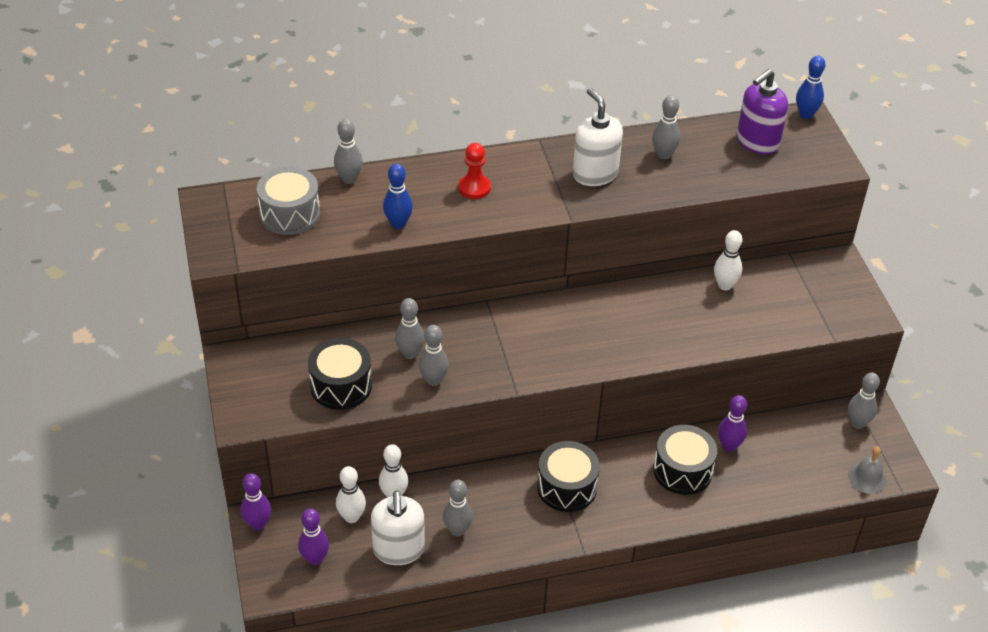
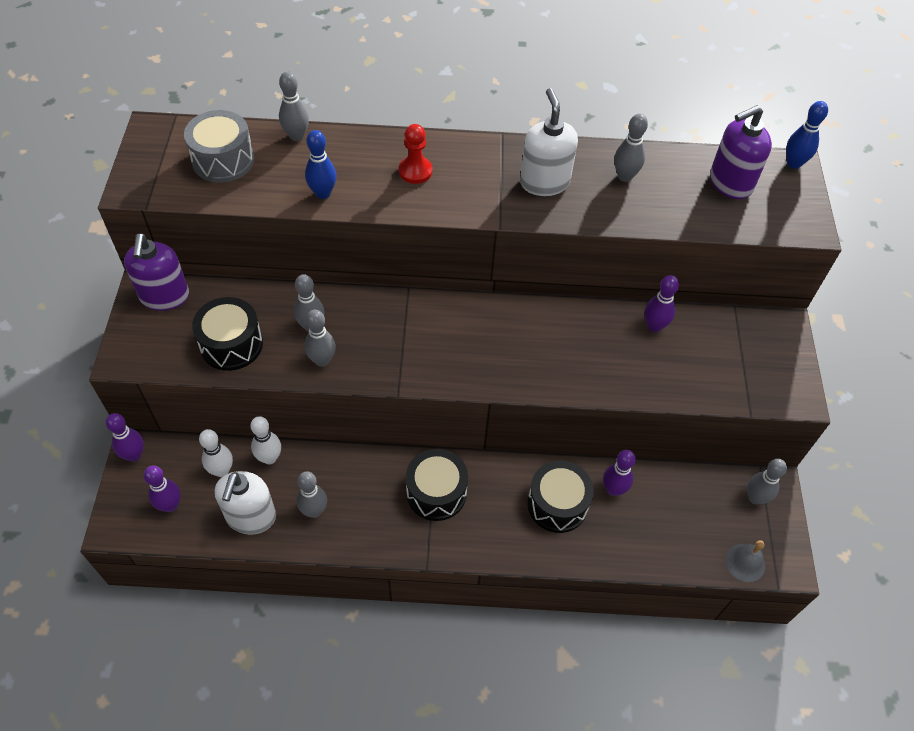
camera: 15 degrees right, 10 degrees up
(255, 359) = (164, 296): none -> purple soap dispenser
(725, 285) = (654, 326): white bowling pin -> purple bowling pin

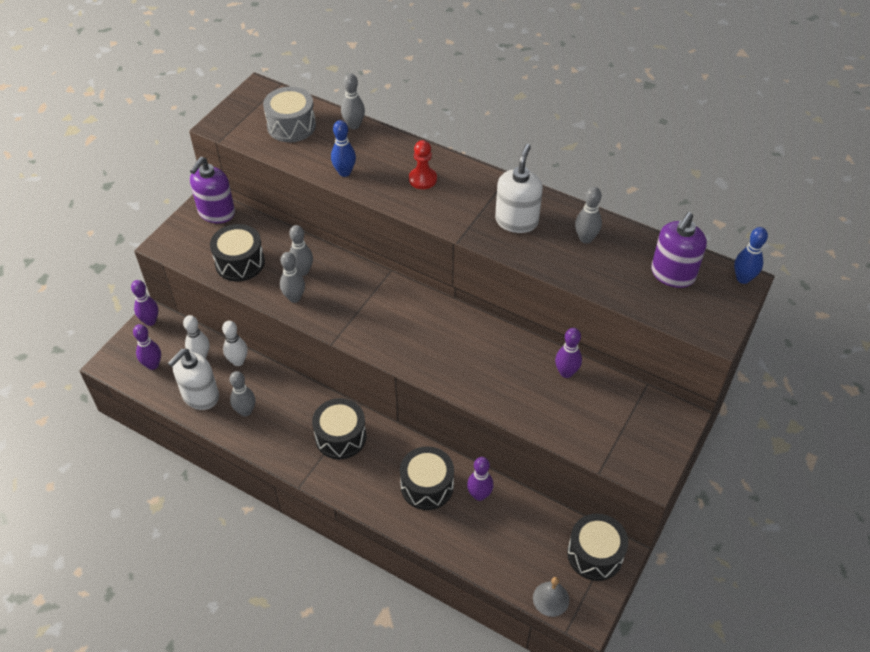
camera: 30 degrees right, 5 degrees down
(730, 183) = (672, 274): purple soap dispenser -> purple soap dispenser turned 60 degrees counterclockwise
(755, 498) = (595, 554): grey bowling pin -> black drum

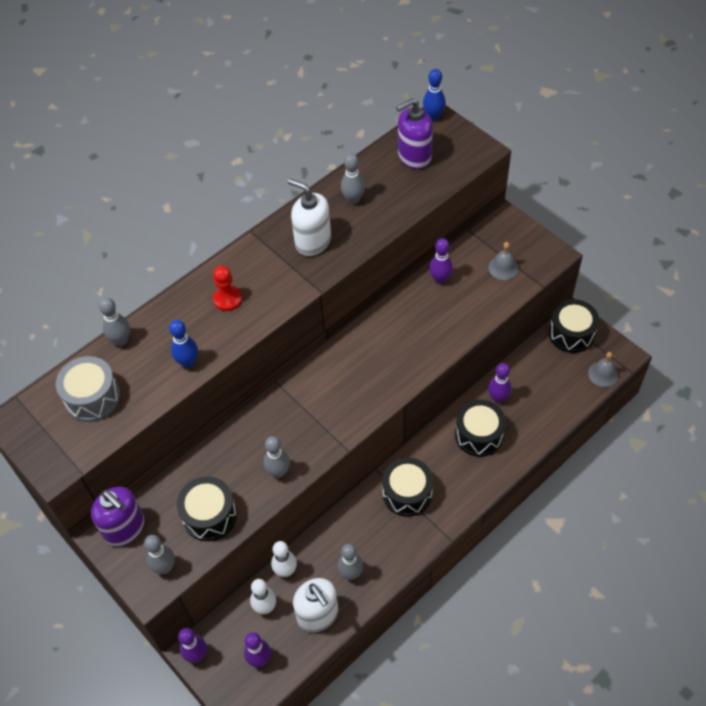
camera: 70 degrees left, 5 degrees up
(302, 271) = (246, 458): grey bowling pin -> grey bowling pin (165, 567)
(608, 428) = (503, 268): none -> grey bell
(672, 274) = (414, 156): purple soap dispenser -> purple soap dispenser turned 105 degrees clockwise

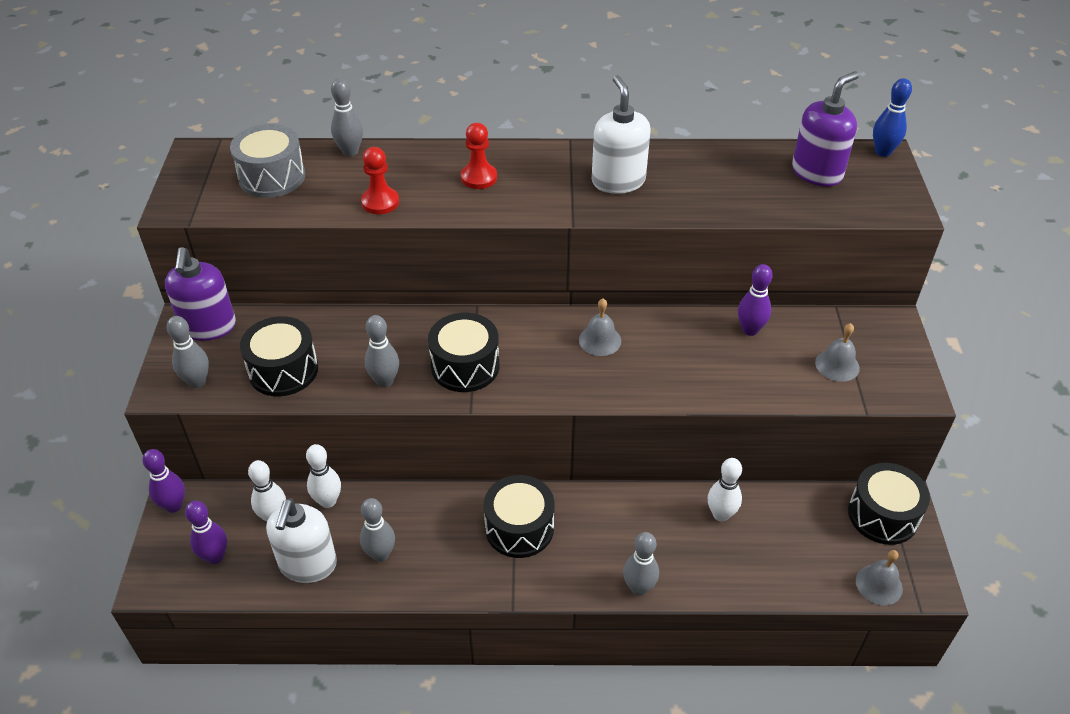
camera: 40 degrees right, 10 degrees down
(188, 362) = (380, 202): blue bowling pin -> red pawn
(353, 200) = (703, 172): grey bowling pin -> grey bowling pin (639, 588)
(369, 348) = (600, 340): none -> grey bell
(414, 156) = (817, 173): purple soap dispenser -> purple soap dispenser turned 120 degrees clockwise
(479, 435) = (658, 533): black drum -> black drum (465, 366)
(498, 398) = (720, 514): purple bowling pin -> white bowling pin

